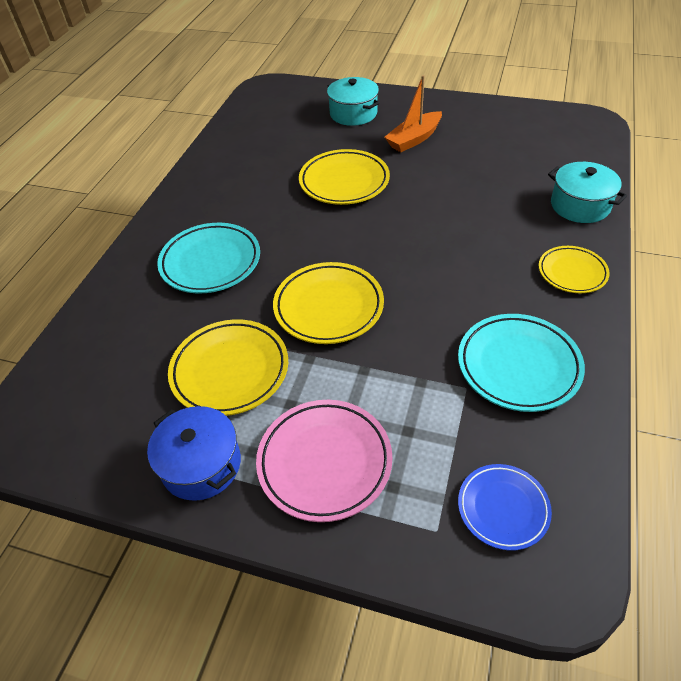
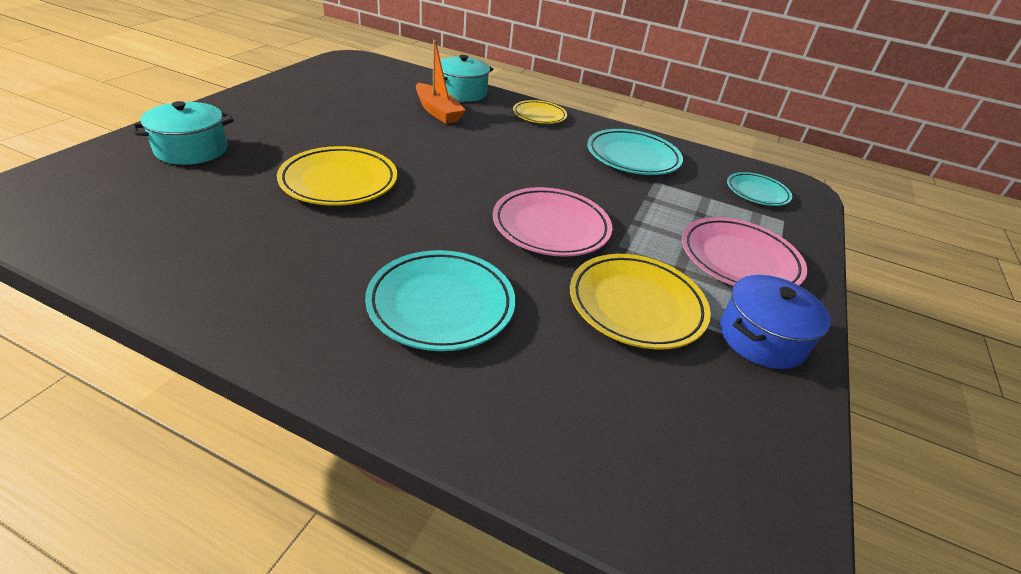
camera: 90 degrees left, 10 degrees down
(328, 307) = (551, 227): yellow plate -> pink plate
(414, 139) = (294, 129): orange boat -> orange boat (437, 111)
(503, 508) = (757, 193): blue plate -> turquoise plate

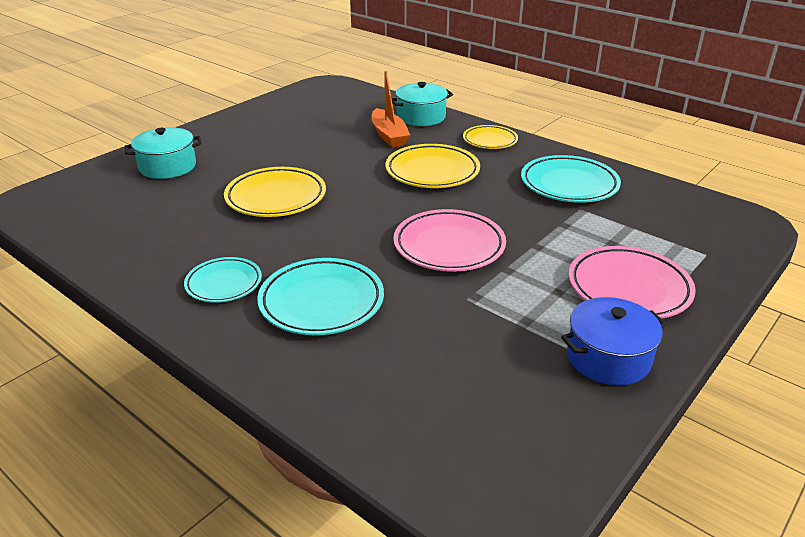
camera: 20 degrees right, 5 degrees down
(636, 305) = (496, 318): yellow plate -> yellow plate (432, 171)
(757, 193) = (692, 225): turquoise plate -> turquoise plate (224, 283)

